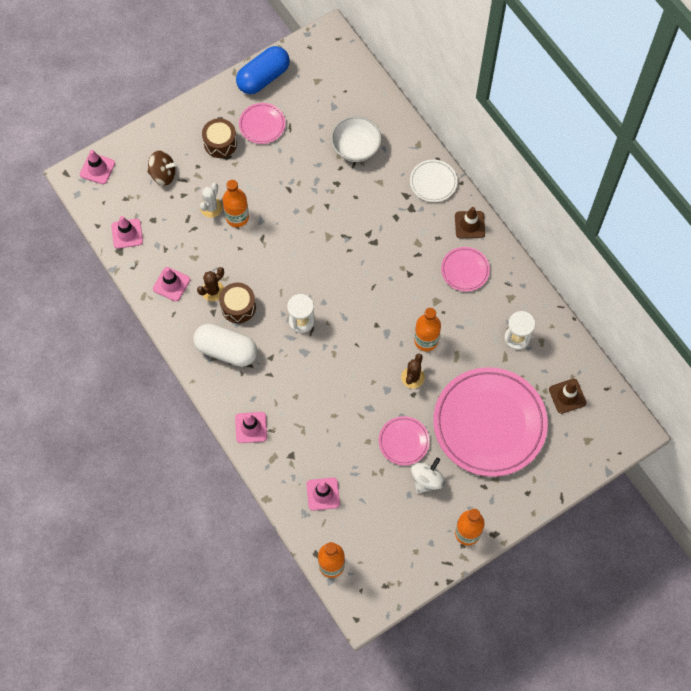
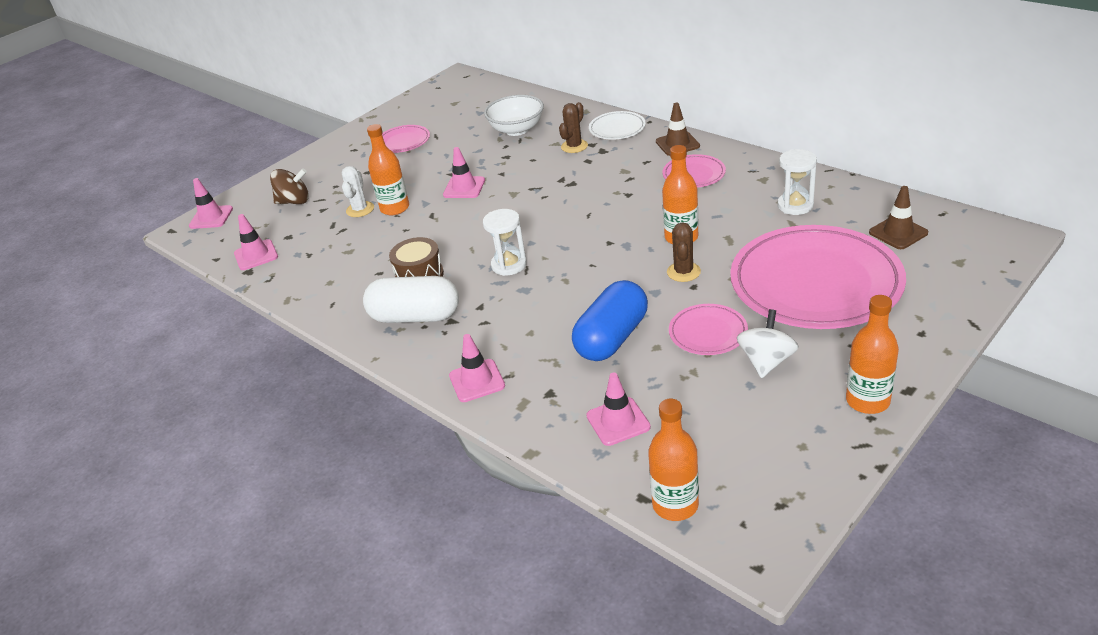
camera: 10 degrees left, 30 degrees down
(171, 284) = (323, 280): pink traffic cone -> pink traffic cone (464, 188)
(213, 291) = (381, 271): brown cactus -> brown cactus (574, 146)
(220, 143) = (358, 164): brown drum -> none
(263, 77) = (394, 115): blue capsule -> blue capsule (611, 338)

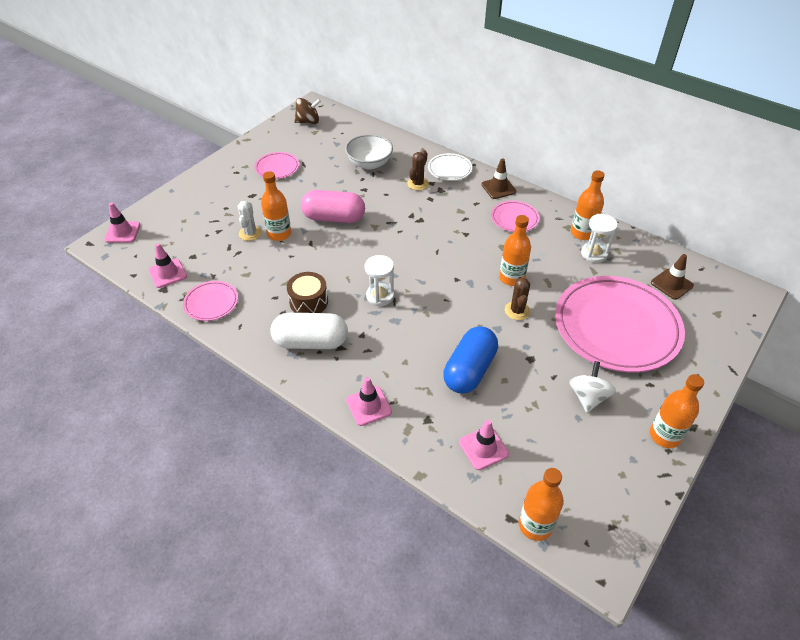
camera: 10 degrees left, 10 degrees up
(294, 201) = (193, 221): brown spinning top -> brown spinning top (308, 122)
(464, 188) = (334, 218): pink traffic cone -> pink capsule
(708, 333) = (542, 369): pink plate -> pink plate (211, 303)
(782, 184) = (582, 233): none -> orange bottle

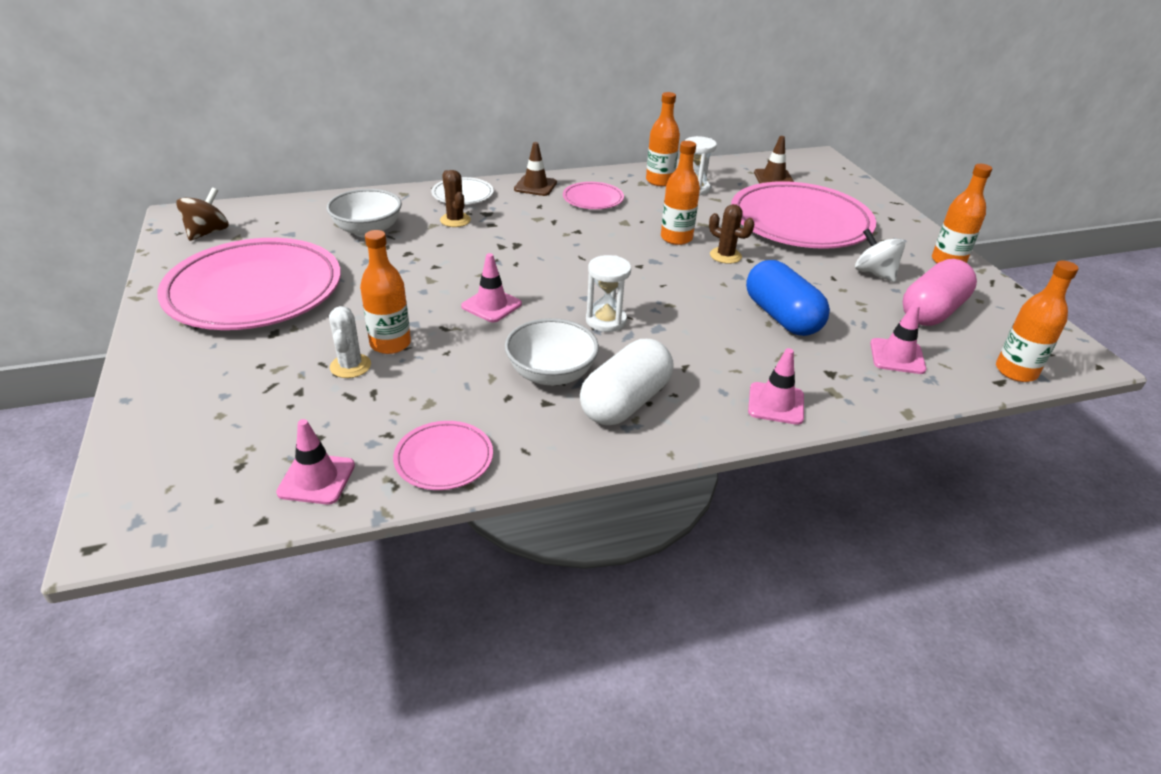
camera: 55 degrees left, 10 degrees down
(122, 232) = (134, 493): pink traffic cone -> pink traffic cone (491, 305)
(250, 233) = (350, 366): white cactus -> white cactus turned 45 degrees clockwise
(277, 168) = (254, 291): pink plate -> pink plate, size x2.24
(308, 302) = (551, 374): brown drum -> white bowl
(334, 218) = (425, 293): pink capsule -> pink capsule (932, 311)

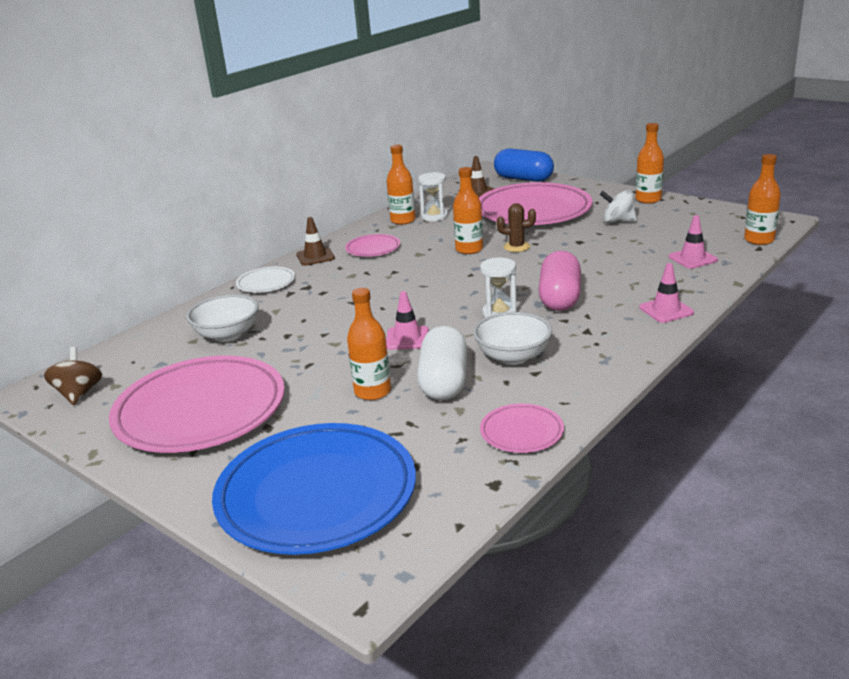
camera: 30 degrees left, 10 degrees down
(215, 417) = (316, 494): none -> blue plate
(316, 479) = (456, 486): pink traffic cone -> none
(350, 366) = (366, 417): white cactus -> none
(455, 220) = (289, 301): brown cactus -> none
(625, 402) = (582, 349): white capsule -> white capsule (444, 382)
(781, 317) = (601, 266): blue capsule -> blue capsule (523, 179)
(932, 311) = (677, 228): pink capsule -> pink capsule (559, 298)

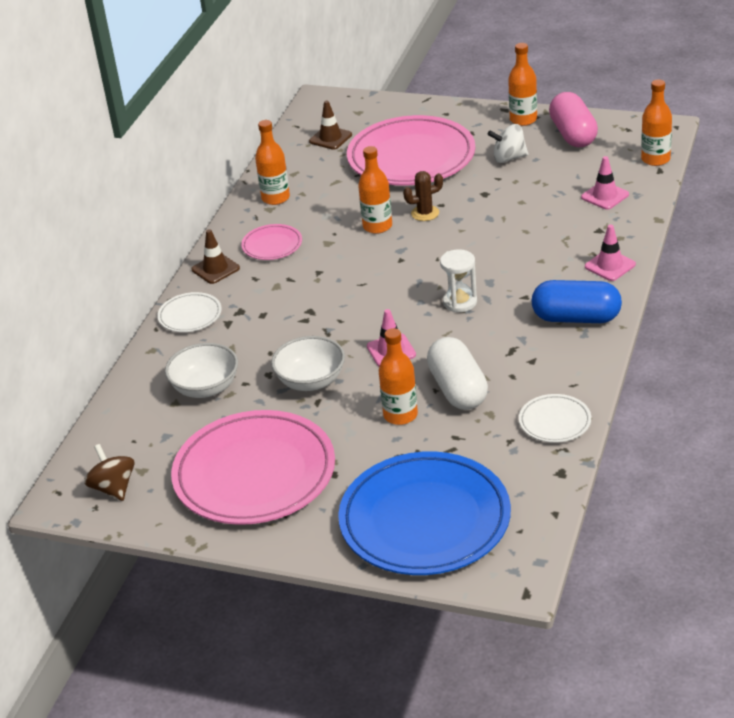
camera: 20 degrees left, 10 degrees up
(434, 216) = (307, 185): white hourglass -> none
(513, 357) = (502, 348): white bowl -> white bowl (311, 381)
(521, 432) = (555, 422): pink plate -> white plate
(523, 179) = (371, 109): blue capsule -> blue capsule (576, 318)
(559, 298) = (506, 271): pink capsule -> pink capsule (573, 134)

